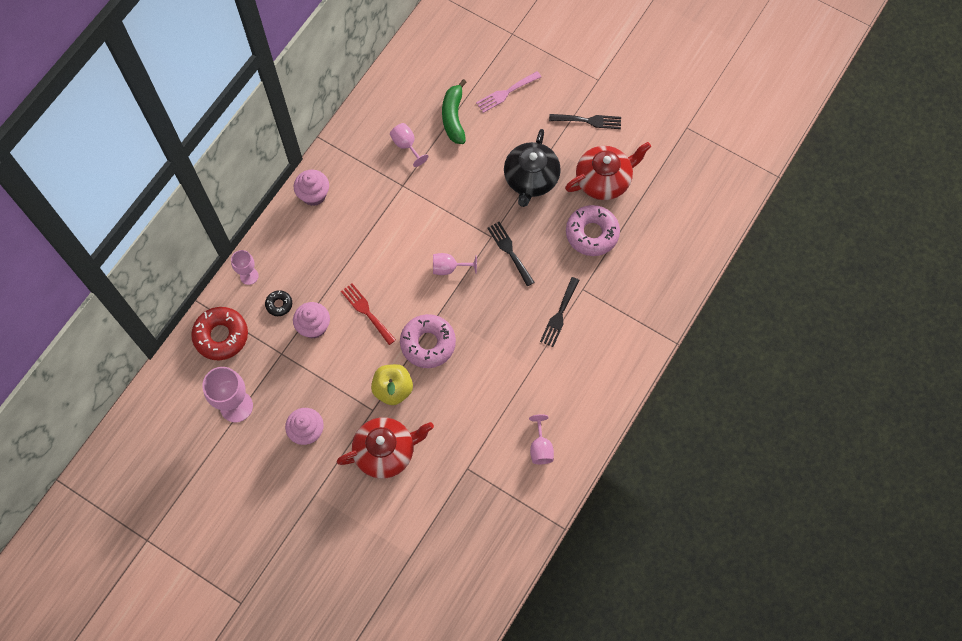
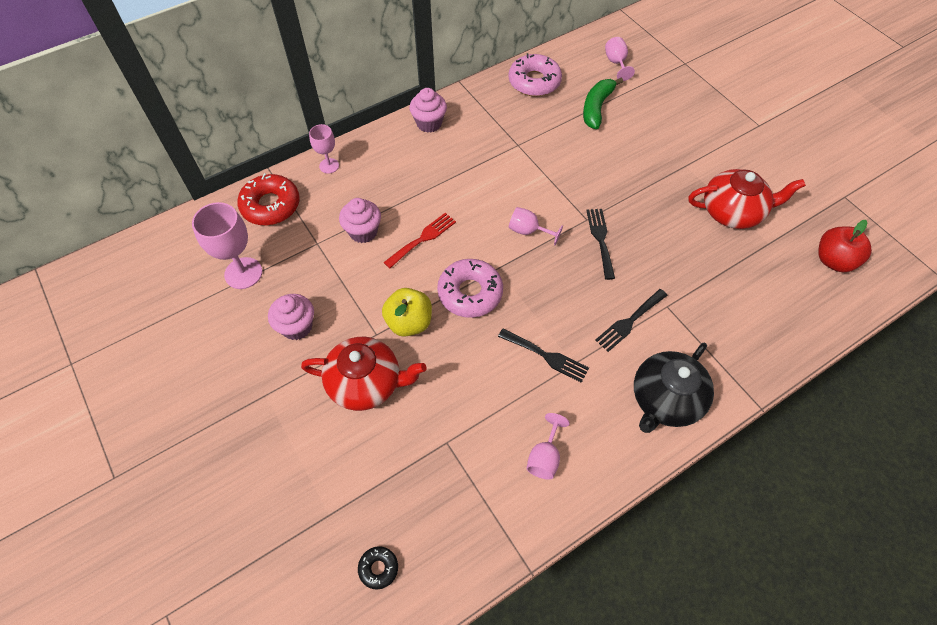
camera: 25 degrees right, 10 degrees down
(279, 304) = (342, 200): black donut -> black donut (378, 568)
(366, 312) = (423, 238): red fork -> red fork turned 60 degrees clockwise
(406, 145) = (539, 114): pink goblet -> pink goblet (616, 63)
(506, 93) = (658, 105): pink fork -> none
(531, 179) = (652, 184): black teapot -> black teapot (665, 399)
(589, 121) = (736, 155): black fork -> black fork (546, 356)
(592, 233) = (699, 256): pink donut -> pink donut (534, 82)
(693, 194) = (833, 260): none -> red apple

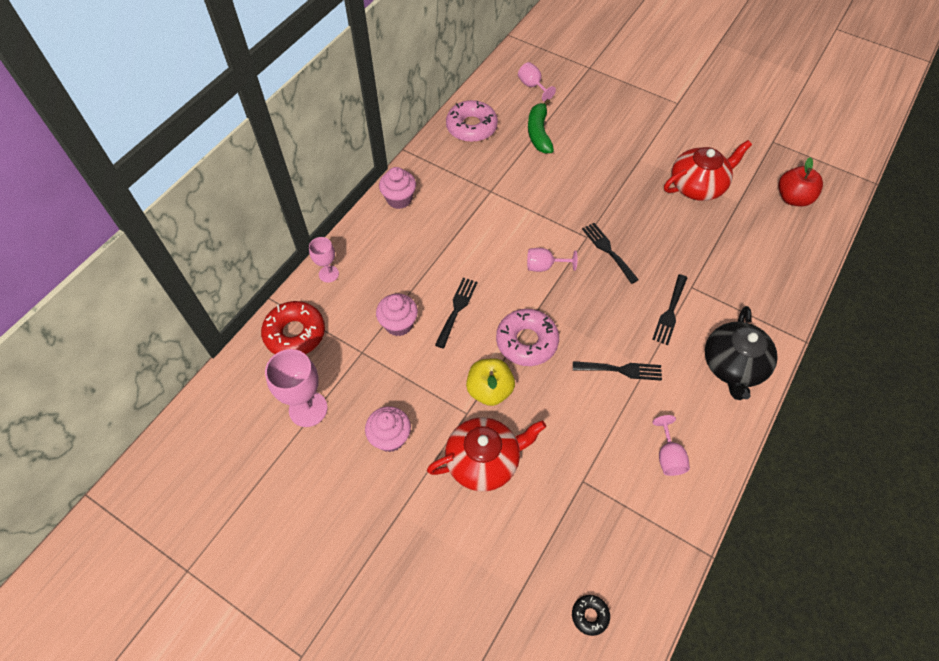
camera: 25 degrees left, 0 degrees up
(423, 238) = (457, 309): red fork -> black fork

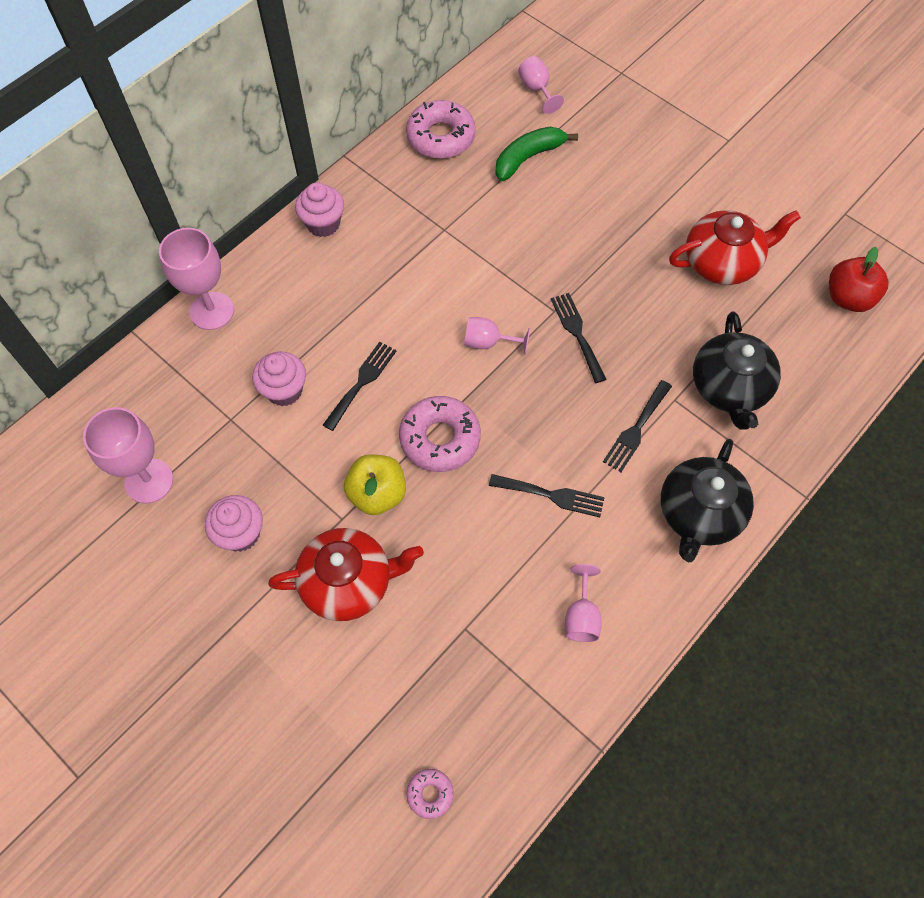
camera: 10 degrees right, 5 degrees up
(295, 333) = (153, 382): red donut -> none
(328, 274) = (212, 311): pink goblet -> pink goblet, size x1.70
(539, 133) = (528, 157): green banana -> green banana turned 45 degrees clockwise
(590, 615) = (430, 794): black donut -> pink donut
(728, 272) = (729, 388): none -> black teapot

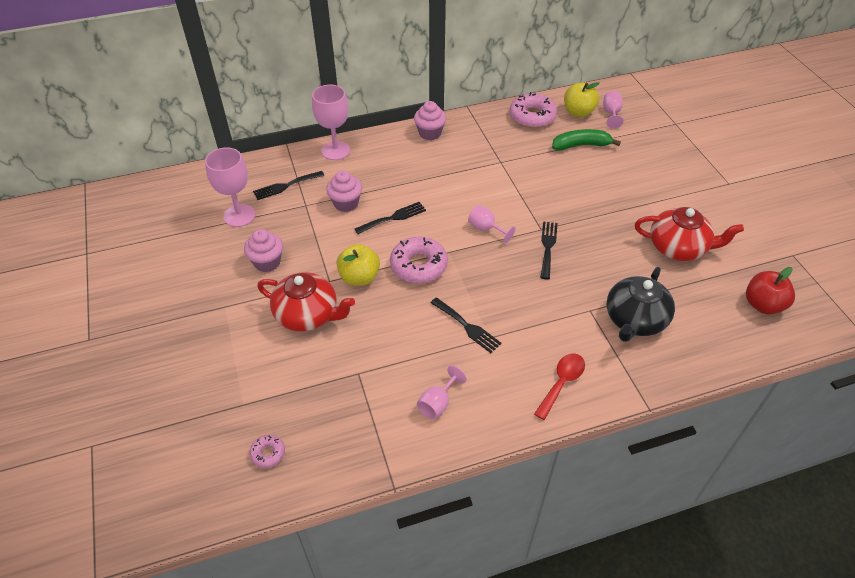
camera: 30 degrees right, 15 degrees down
(495, 104) = (578, 112): none -> yellow apple
(636, 429) = (551, 315): black fork -> black fork (285, 186)
(699, 513) = (561, 383): black teapot -> red spoon

